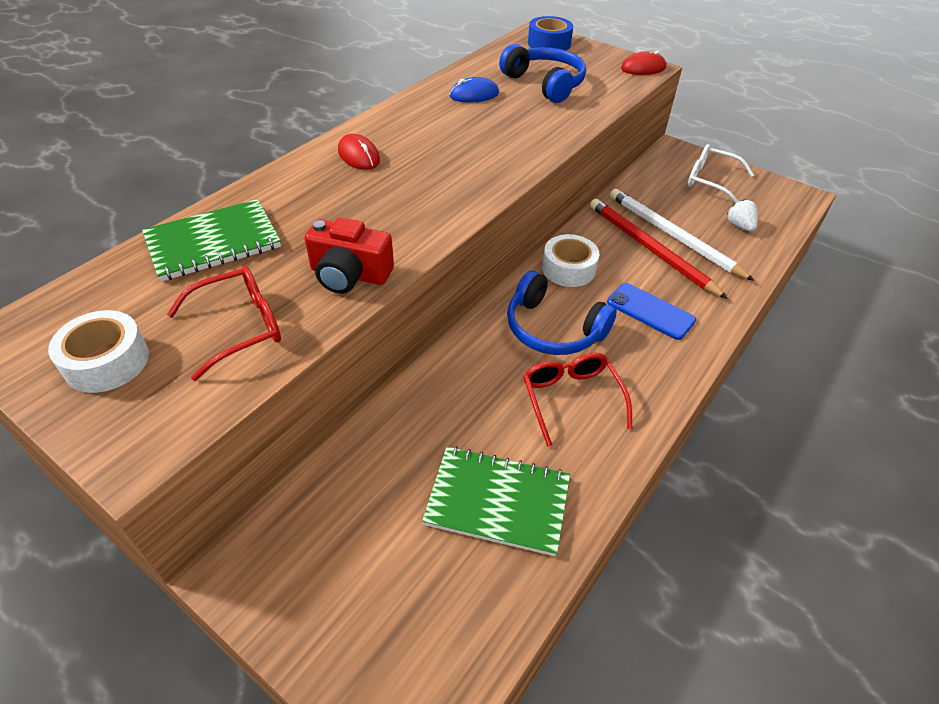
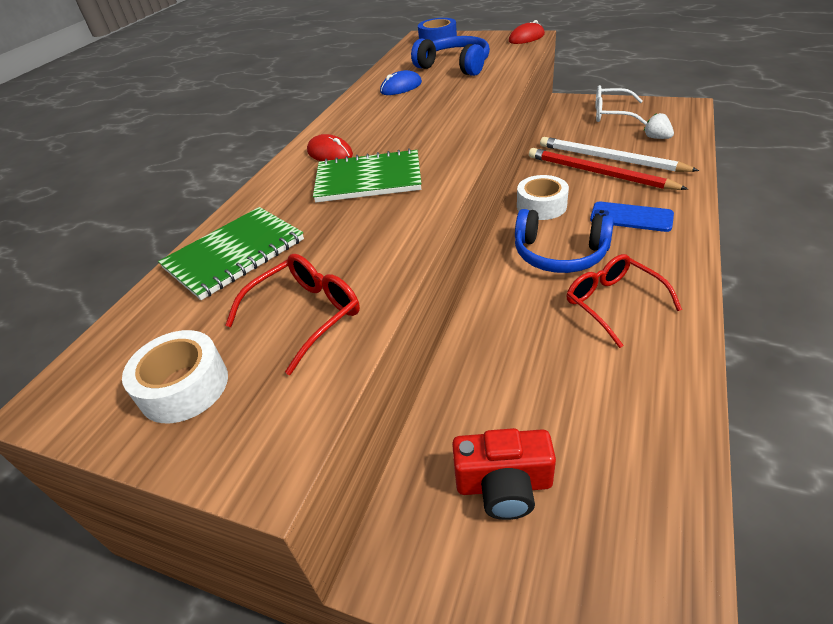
camera: 10 degrees left, 5 degrees down
(349, 274) = (384, 242): red camera -> red camera (504, 485)
(497, 502) = (606, 409): green notebook -> green notebook (368, 179)

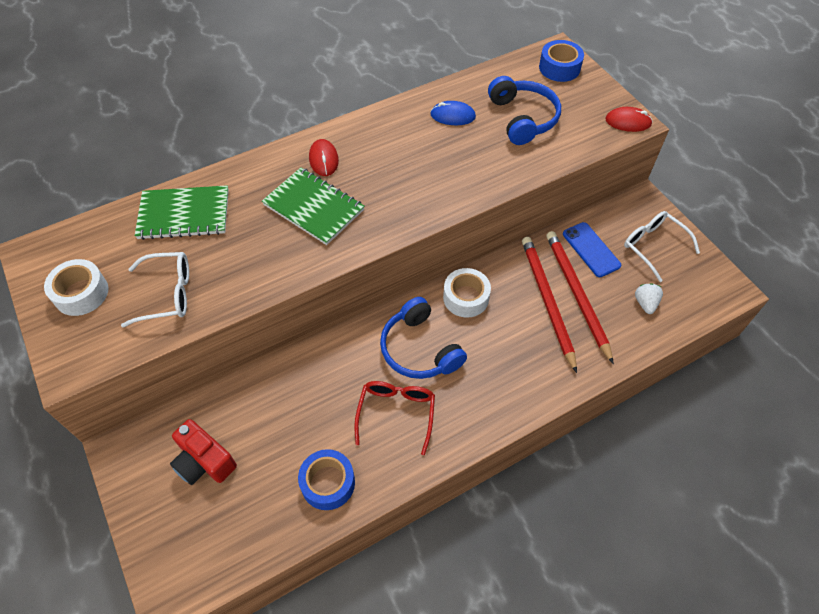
camera: 35 degrees right, 15 degrees up
(305, 316) = (167, 294): red glasses -> white glasses
(610, 159) = (576, 294): white pencil -> red pencil
(631, 217) = (506, 360): blue phone -> blue phone (591, 249)
(645, 395) = (328, 483): none -> blue tape

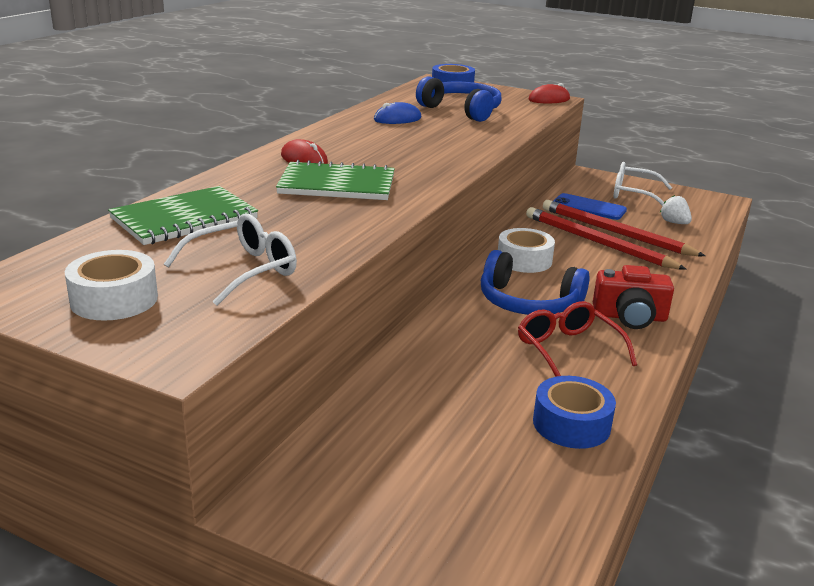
camera: 35 degrees left, 30 degrees down
(204, 461) = (402, 467): red camera -> red camera (630, 317)

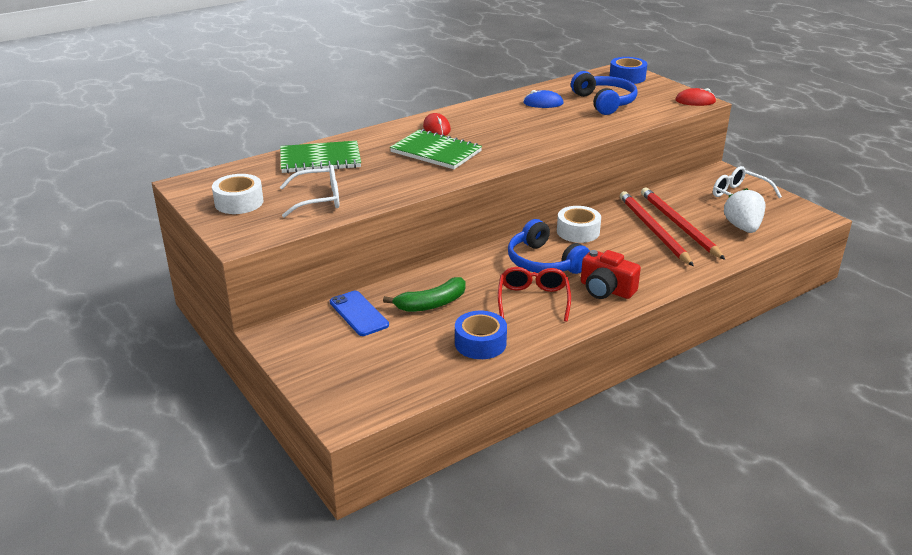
camera: 30 degrees right, 5 degrees up
(453, 389) = (431, 304): none -> green banana
(589, 207) = (684, 200): blue phone -> blue phone (359, 313)
(674, 223) = (742, 227): white strawberry -> white strawberry, size x1.66

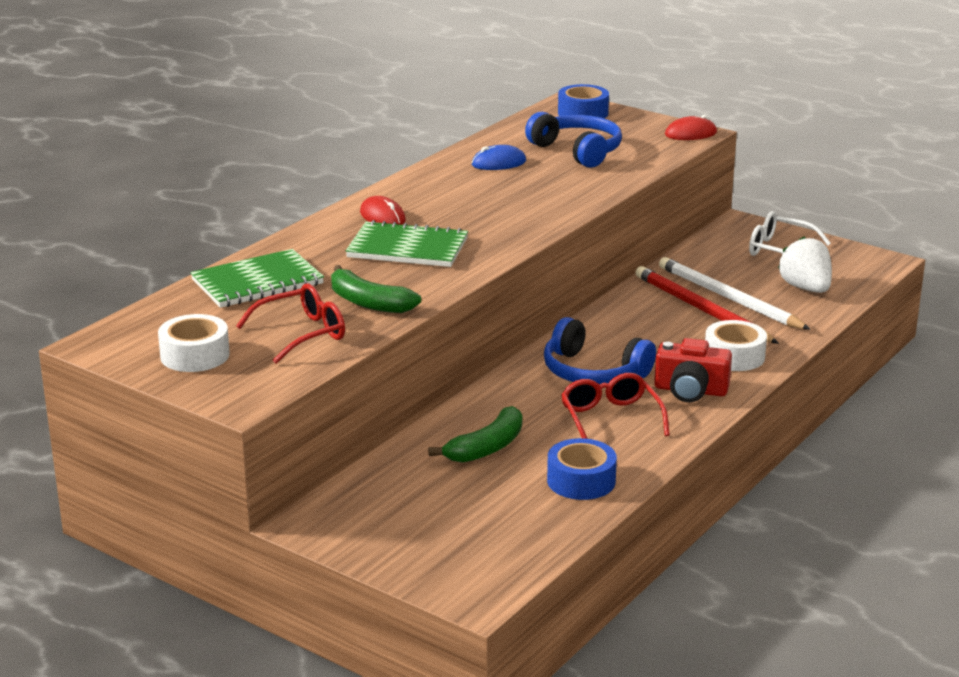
camera: 20 degrees left, 5 degrees down
(318, 199) = (301, 334): white glasses -> red glasses
(359, 313) = (401, 477): blue phone -> none
(379, 185) = (368, 303): none -> green banana
(578, 231) = (610, 327): white tape -> white tape (734, 356)
(679, 225) = (729, 298): red pencil -> white pencil

